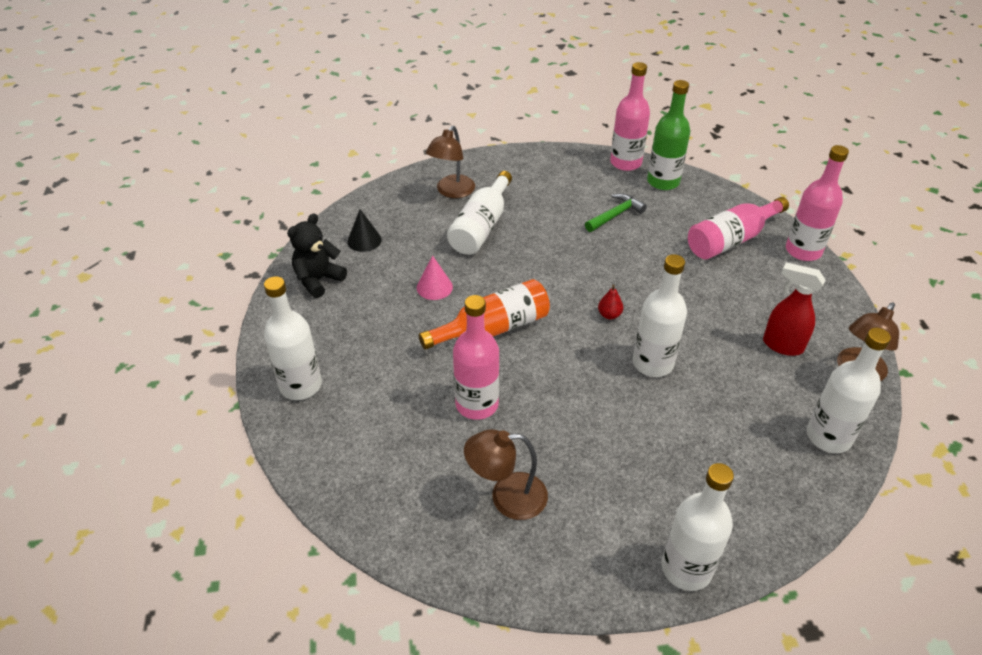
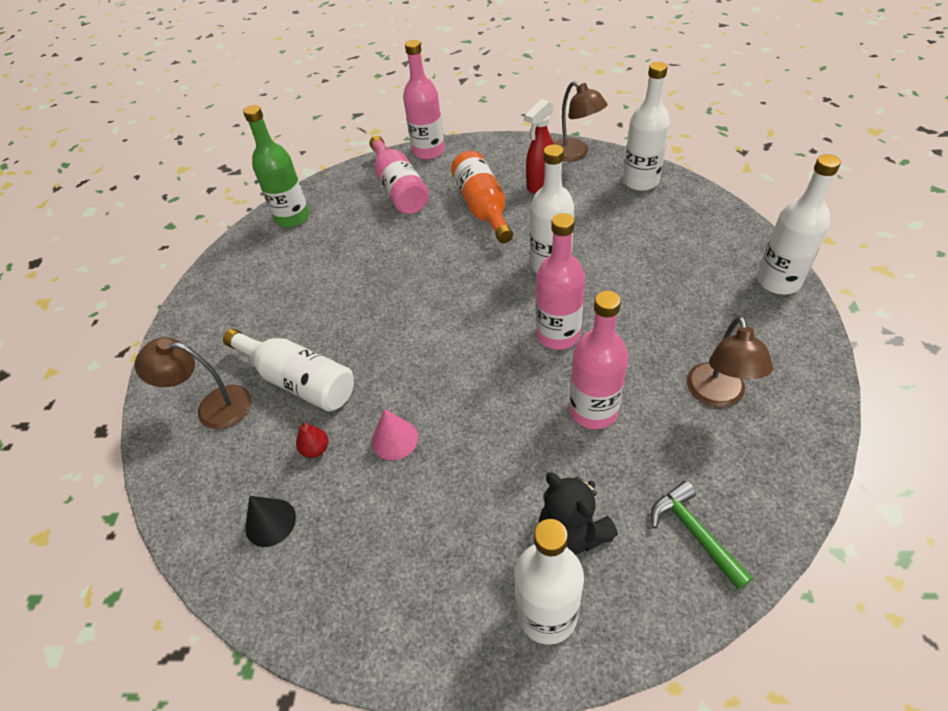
camera: 75 degrees left, 5 degrees up
(318, 280) = (336, 590): black teddy bear -> black teddy bear (572, 532)
(452, 192) = (213, 407): brown lamp -> brown lamp turned 150 degrees clockwise
(493, 329) = (480, 385): orange bottle -> orange bottle (483, 207)
(609, 315) = (480, 286): red pear -> red pear (316, 449)
(615, 215) = (329, 260): green hammer -> green hammer (694, 533)
(625, 163) = (245, 239): pink bottle -> pink bottle (558, 335)

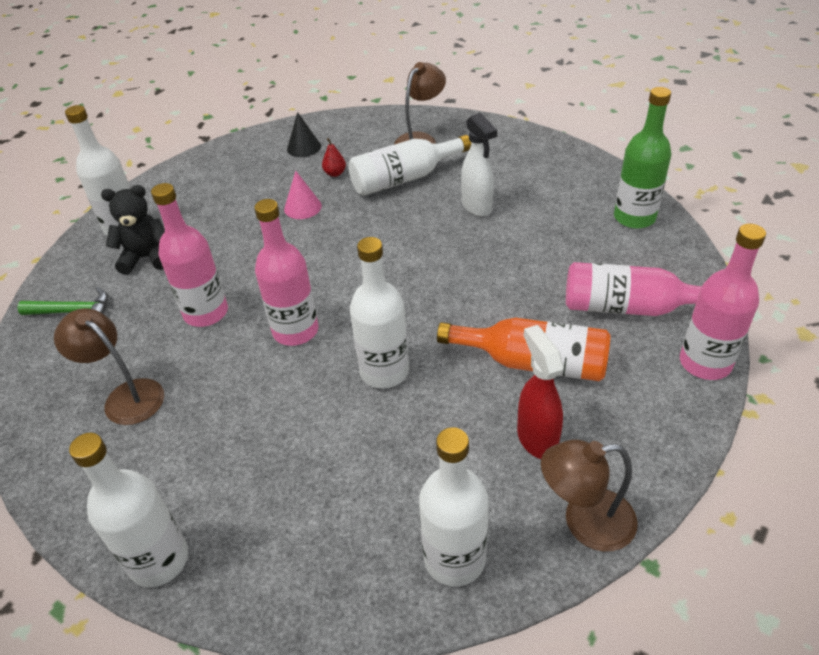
camera: 120 degrees right, 5 degrees down
(322, 306) = (477, 207): none -> white spray bottle

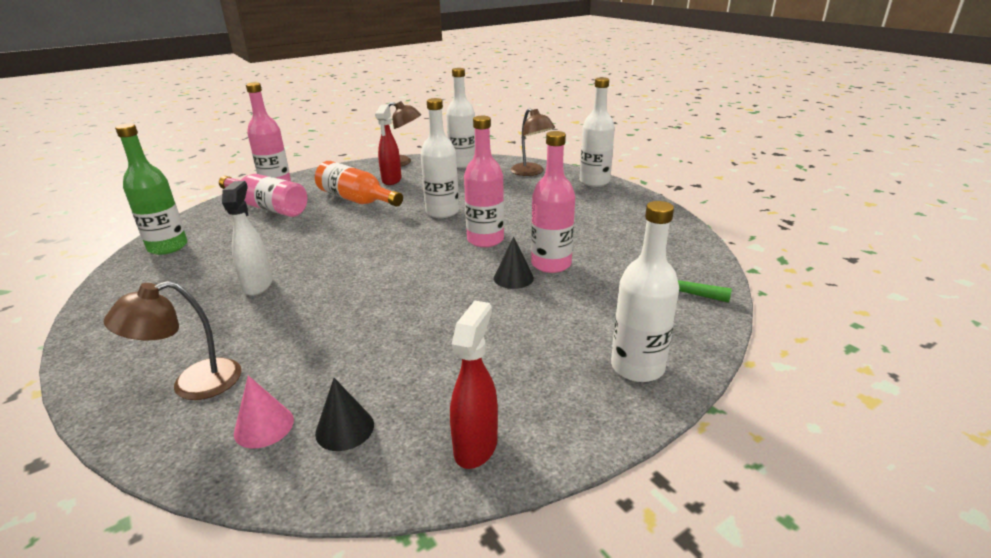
camera: 160 degrees left, 15 degrees down
(126, 396) = (617, 233): brown lamp -> brown lamp (531, 172)
(147, 258) = (605, 322): black teddy bear -> none
(224, 160) = (476, 446): none -> red spray bottle
(241, 282) = (513, 278): none -> black cone
(302, 207) = (414, 332): pink cone -> pink cone (264, 426)
(335, 173) = (344, 366): red pear -> none
(404, 178) = (280, 334): white bottle -> none

